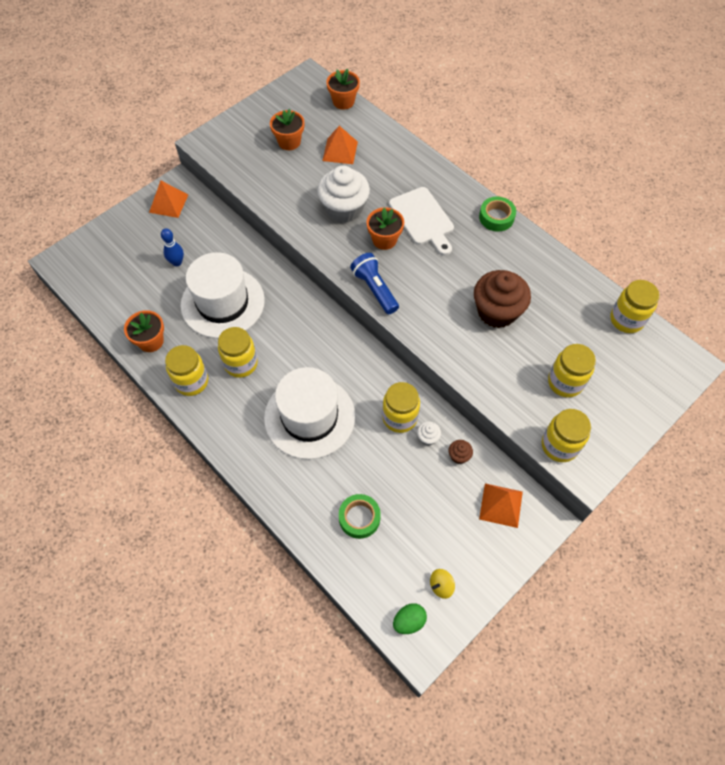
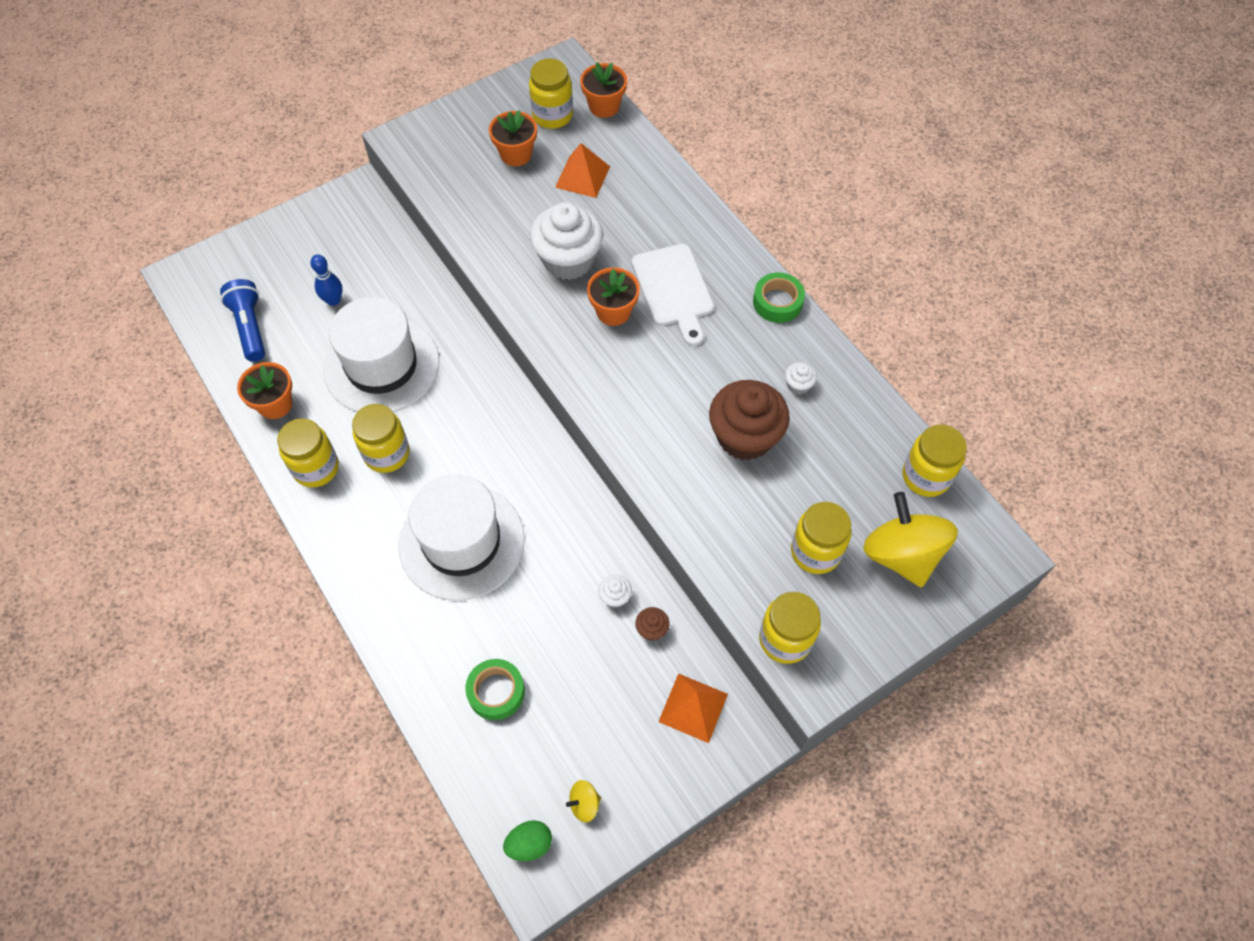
camera: 10 degrees right, 0 degrees up
(168, 203) = (340, 216): orange pyramid -> none
(375, 289) = (583, 379): blue flashlight -> blue flashlight (250, 327)
(399, 418) = (583, 563): yellow jar -> yellow jar (552, 116)
(524, 271) = (798, 385): none -> white cupcake
(624, 375) = (901, 554): none -> yellow spinning top

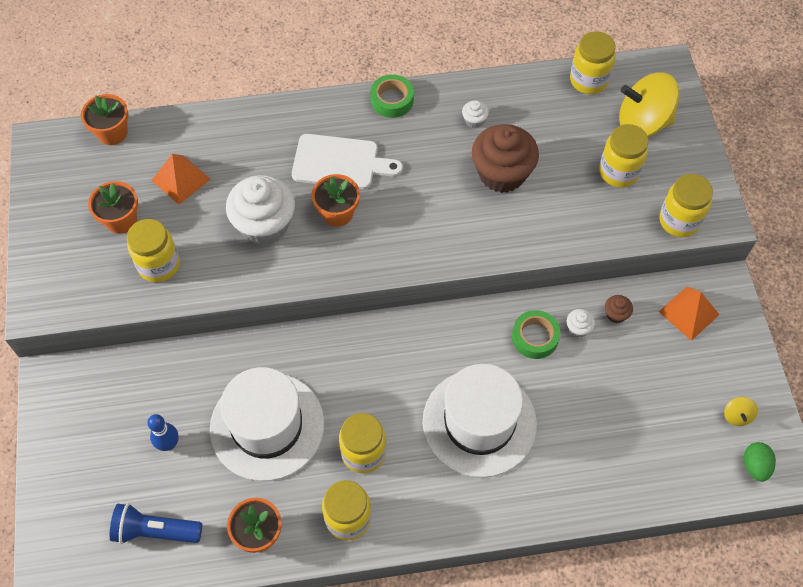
camera: 65 degrees left, 0 degrees up
(496, 692) = (624, 445): green tape -> green tape (535, 337)
(552, 116) = (95, 175): yellow jar -> yellow jar (159, 265)

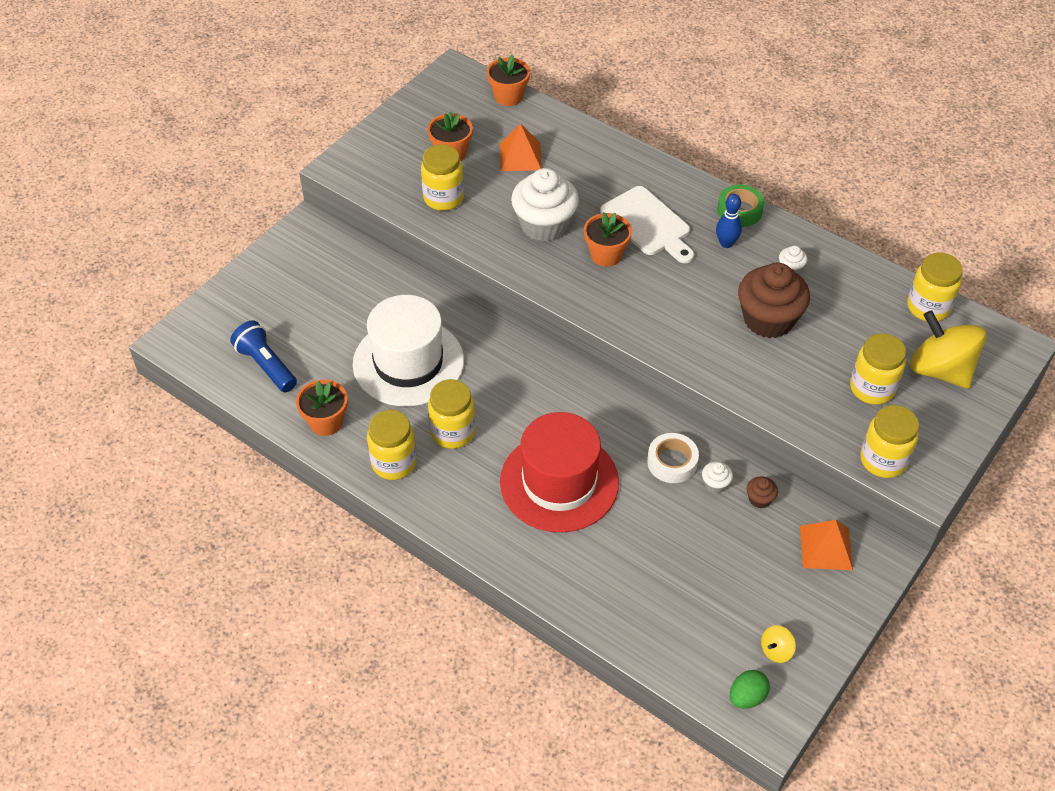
camera: 45 degrees right, 10 degrees down
(168, 444) = (333, 322): blue bowling pin -> blue bowling pin (726, 243)
(479, 422) = (559, 482): white hat -> red hat
(535, 337) = (672, 462): green tape -> white tape

